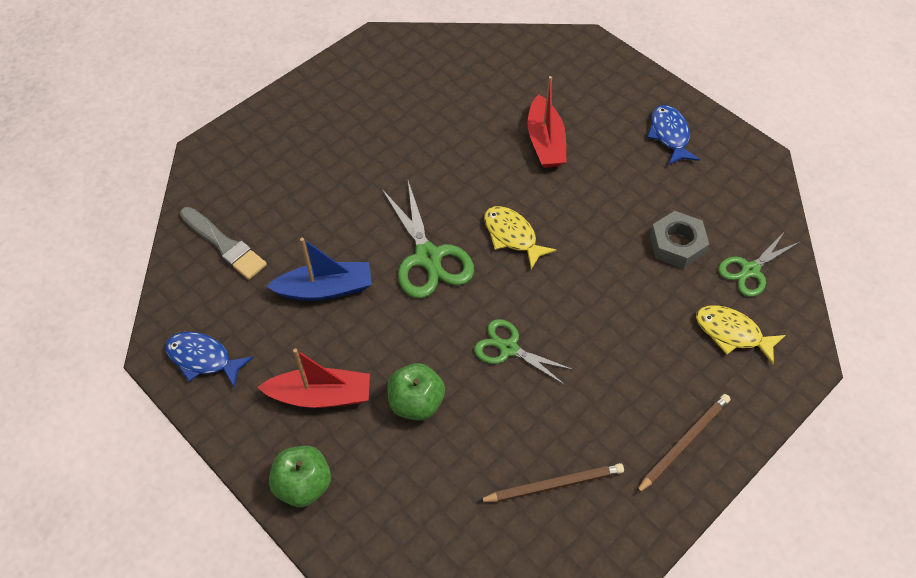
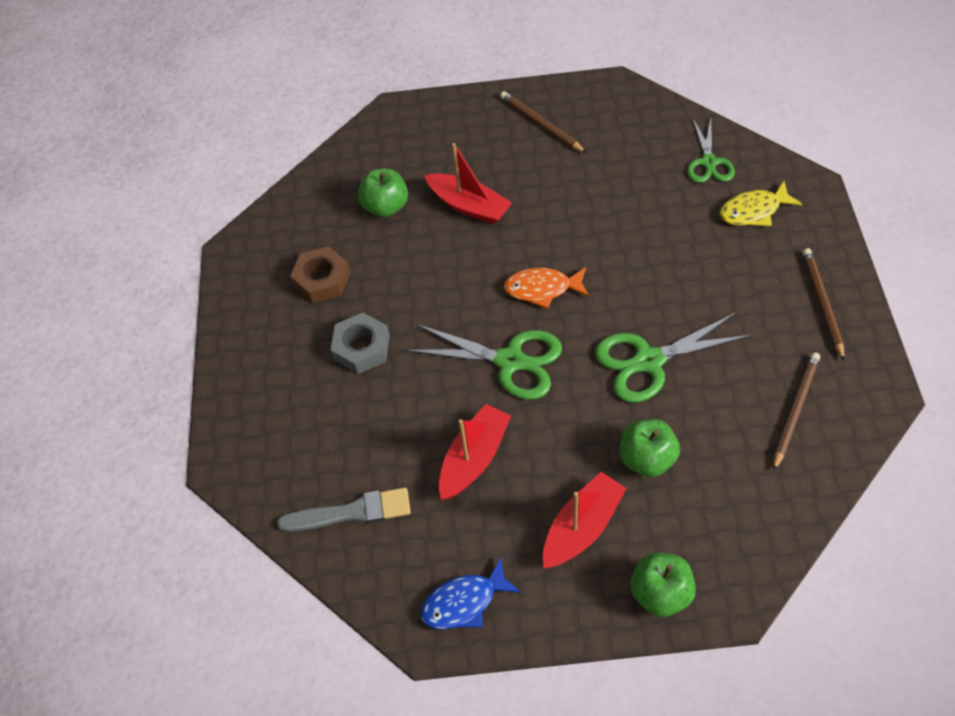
camera: 45 degrees left, 0 degrees up
(325, 289) = (474, 458): blue boat -> red boat
(398, 102) = (322, 280): none -> brown nut
(496, 95) = (386, 207): none -> green apple
(508, 349) = (649, 361): green scissors -> green scissors, size x1.55
(512, 236) = (542, 289): yellow fish -> orange fish
(669, 135) = (541, 124): blue fish -> brown pencil
(677, 244) = (647, 189): grey nut -> grey nut (362, 348)

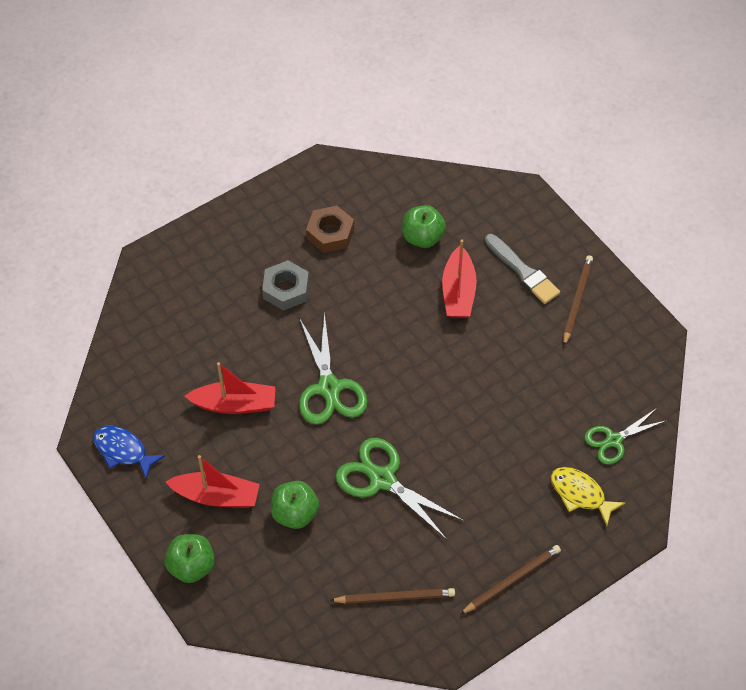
camera: 55 degrees right, 0 degrees up
(351, 512) = (153, 352): grey brush -> grey brush (523, 271)
(542, 289) = (408, 379): orange fish -> none

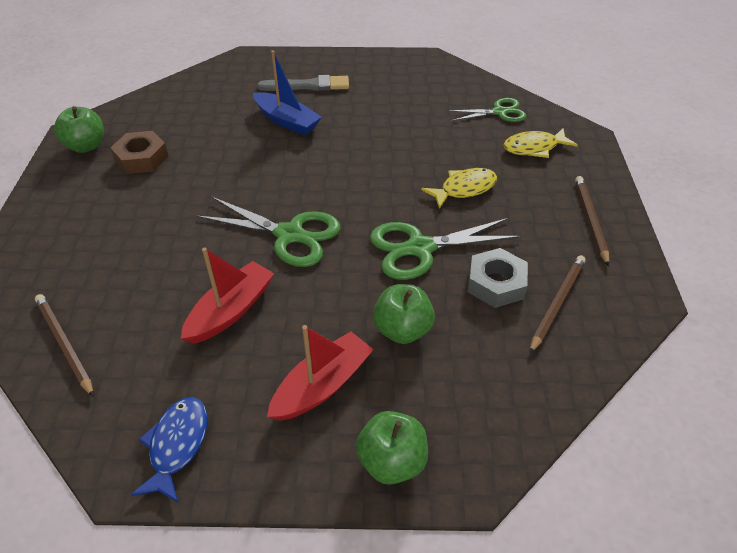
camera: 55 degrees left, 10 degrees down
(123, 451) = (177, 445): blue fish -> blue fish turned 120 degrees clockwise
(286, 289) = (157, 211): grey nut -> grey nut (496, 284)
(423, 238) = (216, 115): green apple -> green apple (86, 146)
(458, 292) = (287, 121): red boat -> blue boat
(477, 471) = (464, 189): none -> yellow fish
(577, 300) = (362, 75): brown pencil -> brown pencil (64, 344)
(614, 440) = (499, 112): green scissors -> green scissors turned 105 degrees counterclockwise

